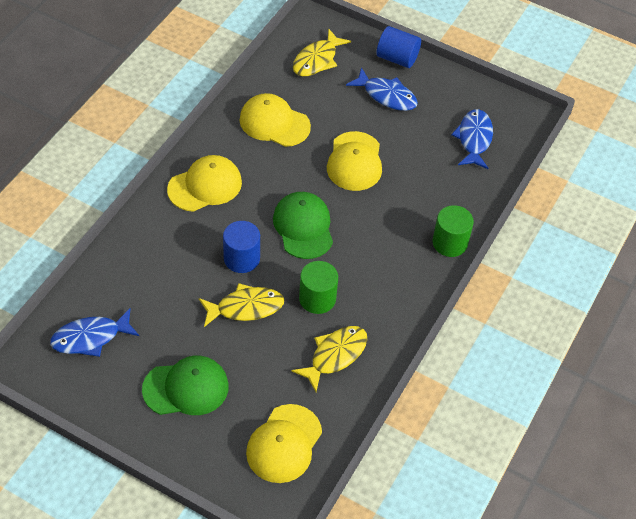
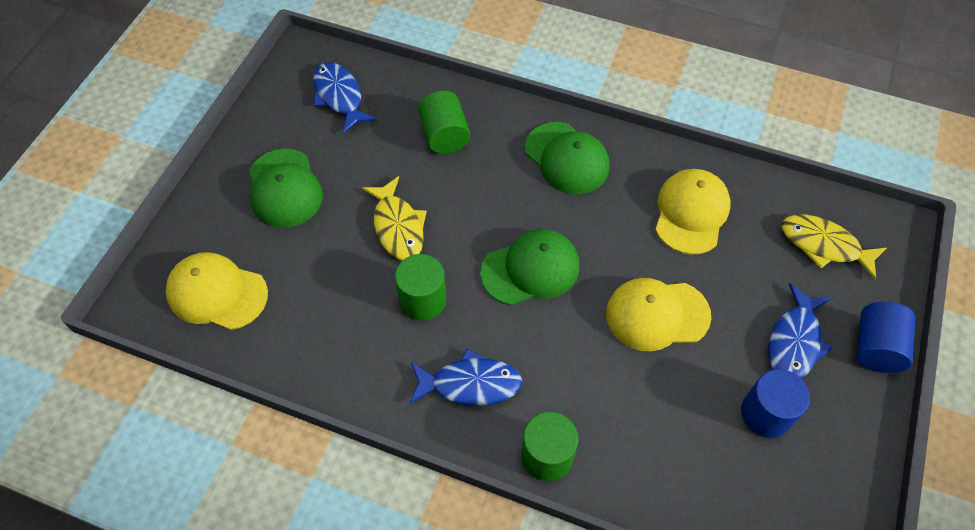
camera: 85 degrees right, 5 degrees up
(159, 263) = (444, 135): none -> green cylinder
(205, 186) = (567, 158): yellow cap -> green cap
(241, 258) = (468, 212): blue cylinder -> blue cylinder (766, 413)
(335, 355) = (341, 331): yellow fish -> none
(474, 139) = (756, 475): blue fish -> blue fish (470, 384)

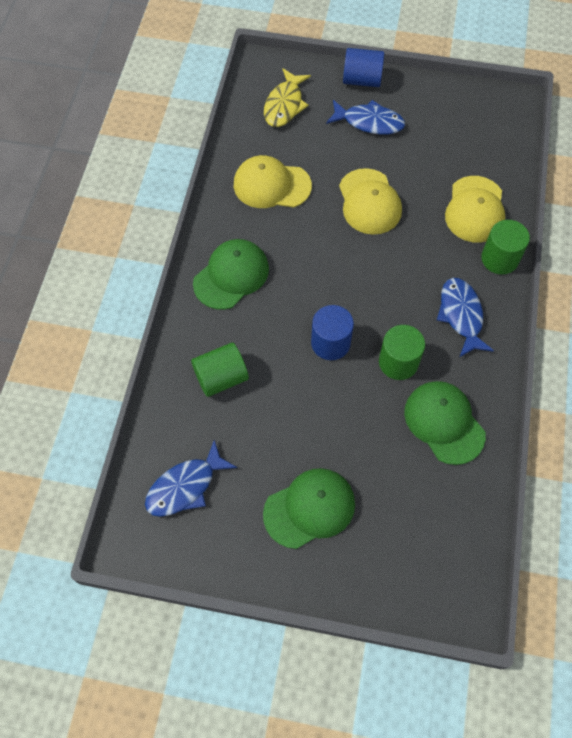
camera: 100 degrees left, 5 degrees up
(217, 293) = (436, 535): yellow cap -> yellow cap (475, 209)
(398, 227) = (331, 397): yellow fish -> none
(530, 269) = (350, 288): green cap -> green cap (444, 423)
(766, 413) = (428, 137): blue cylinder -> blue cylinder (330, 343)

